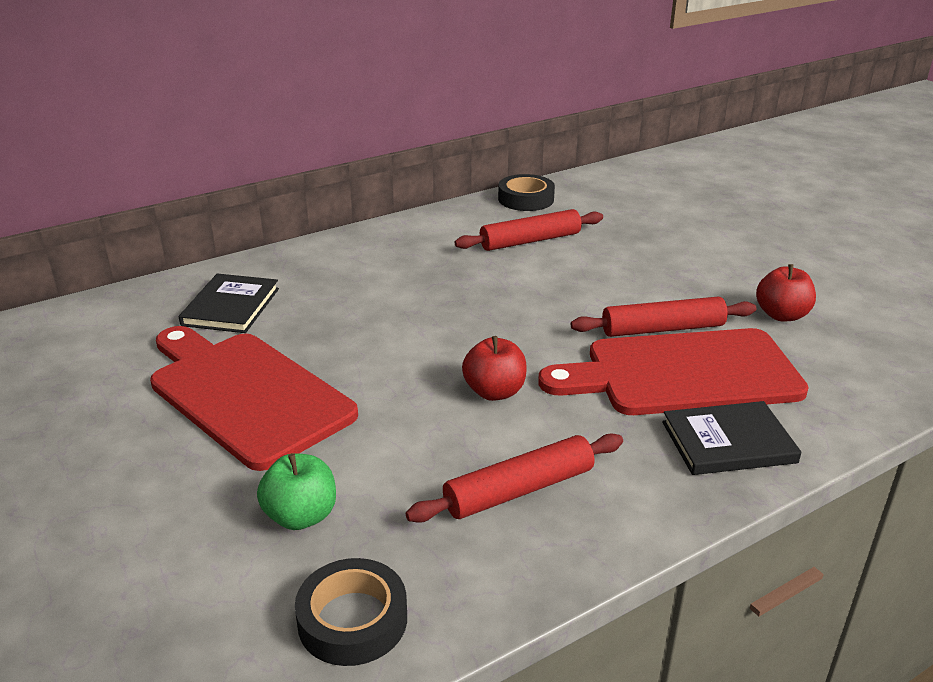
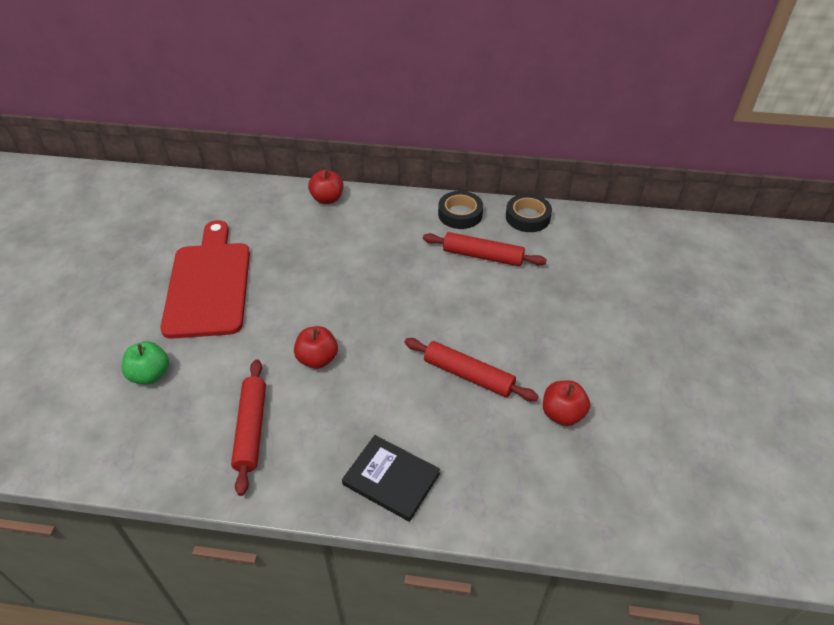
camera: 40 degrees right, 15 degrees up
(231, 307) = (266, 219): black book -> none
(285, 262) = (327, 199): none -> red apple
(352, 620) = (107, 445): black tape -> black tape (460, 214)
(519, 490) = (251, 429): red rolling pin -> red rolling pin turned 75 degrees clockwise
(683, 373) = (433, 415): red cutting board -> none

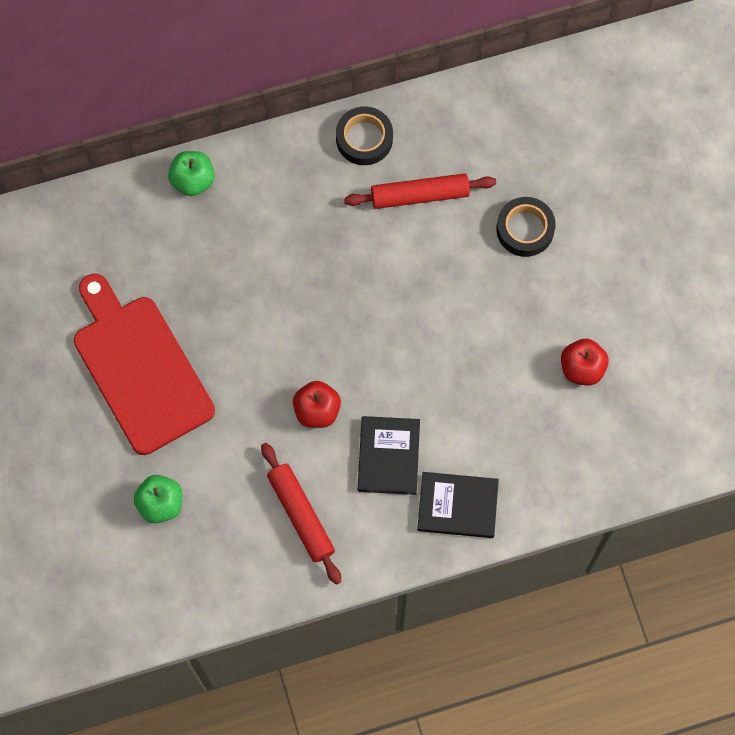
camera: 25 degrees left, 25 degrees up
(327, 199) = (193, 181): red apple -> green apple
(354, 414) = (388, 456): none -> black book
(468, 375) = (475, 363): red rolling pin -> none
(527, 217) = (444, 111): black tape -> black tape (525, 229)

